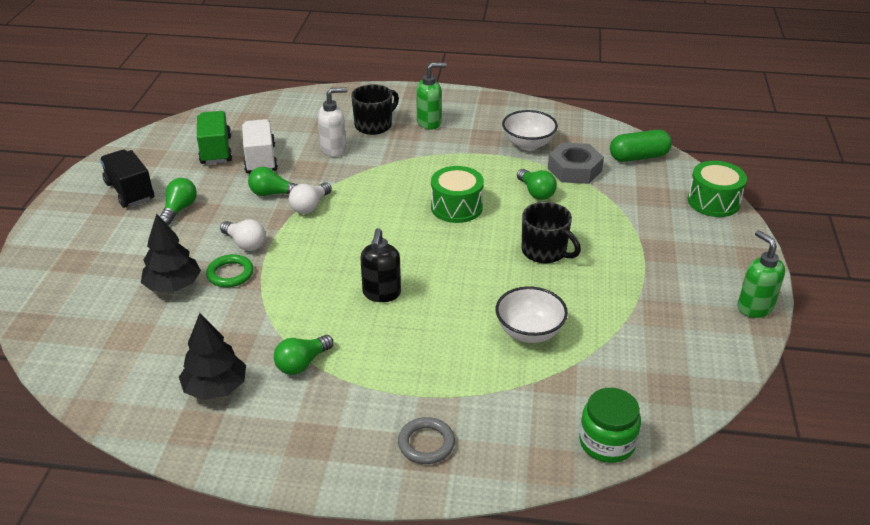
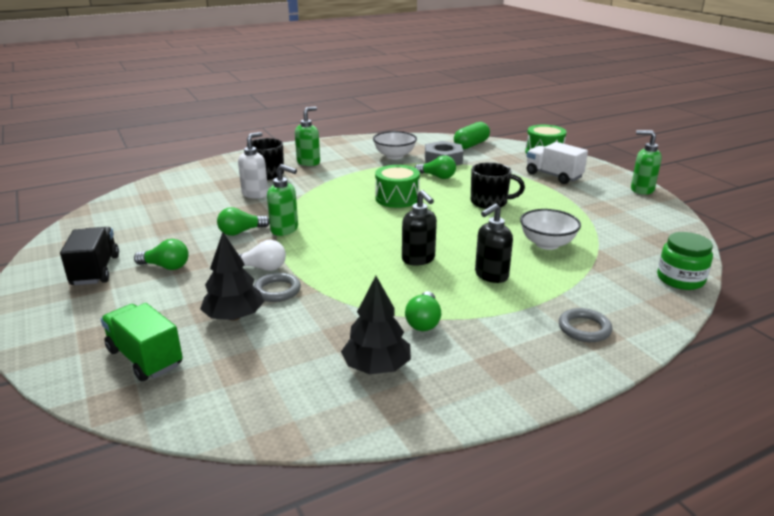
camera: 35 degrees left, 10 degrees down
(130, 191) = (95, 270): black truck -> black truck turned 60 degrees clockwise
(179, 209) = (166, 266): green light bulb -> green light bulb turned 120 degrees clockwise
(216, 150) = (148, 221): green truck -> green truck (145, 358)
(230, 274) = (277, 290): green ring -> grey ring
(260, 159) = (199, 216): white truck -> white truck (553, 176)
(310, 206) = (285, 230): white light bulb -> green soap dispenser
(422, 344) = (491, 276): none -> black soap dispenser

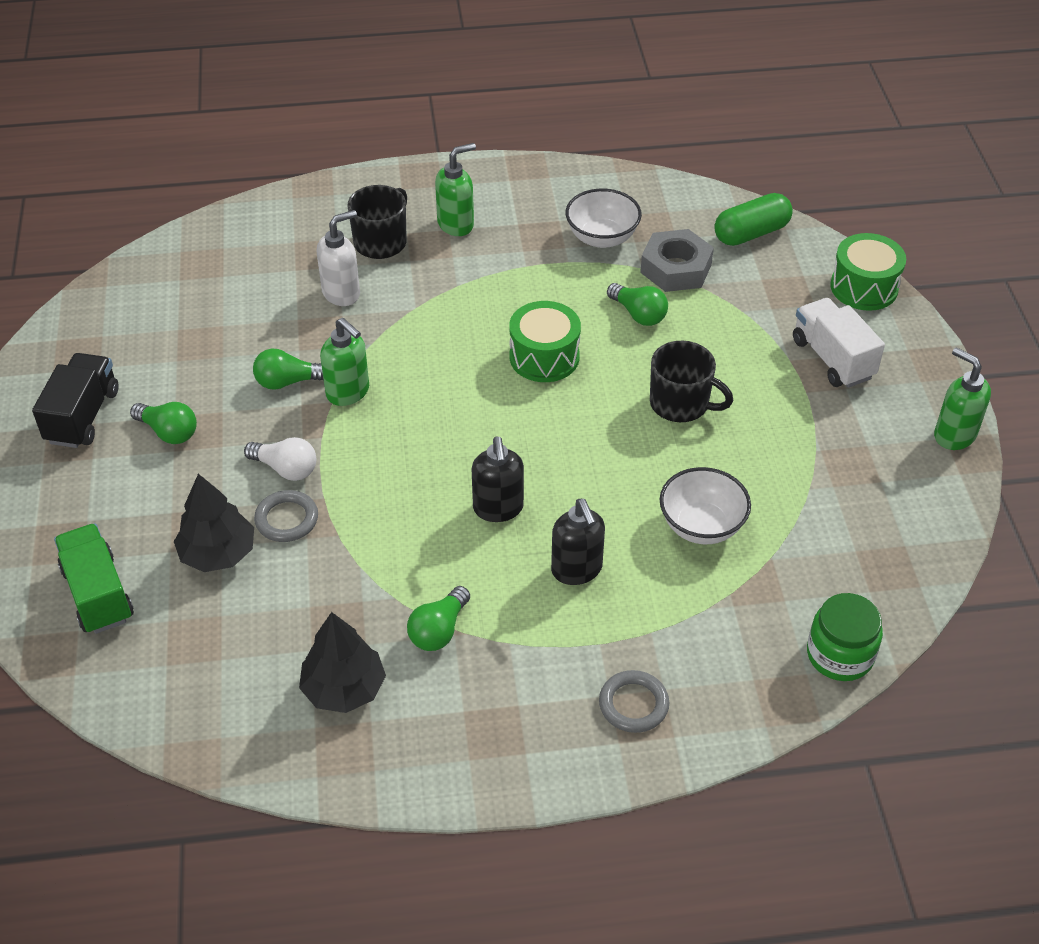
camera: 20 degrees right, 20 degrees up
(491, 276) = (577, 570): black soap dispenser -> black soap dispenser turned 90 degrees counterclockwise

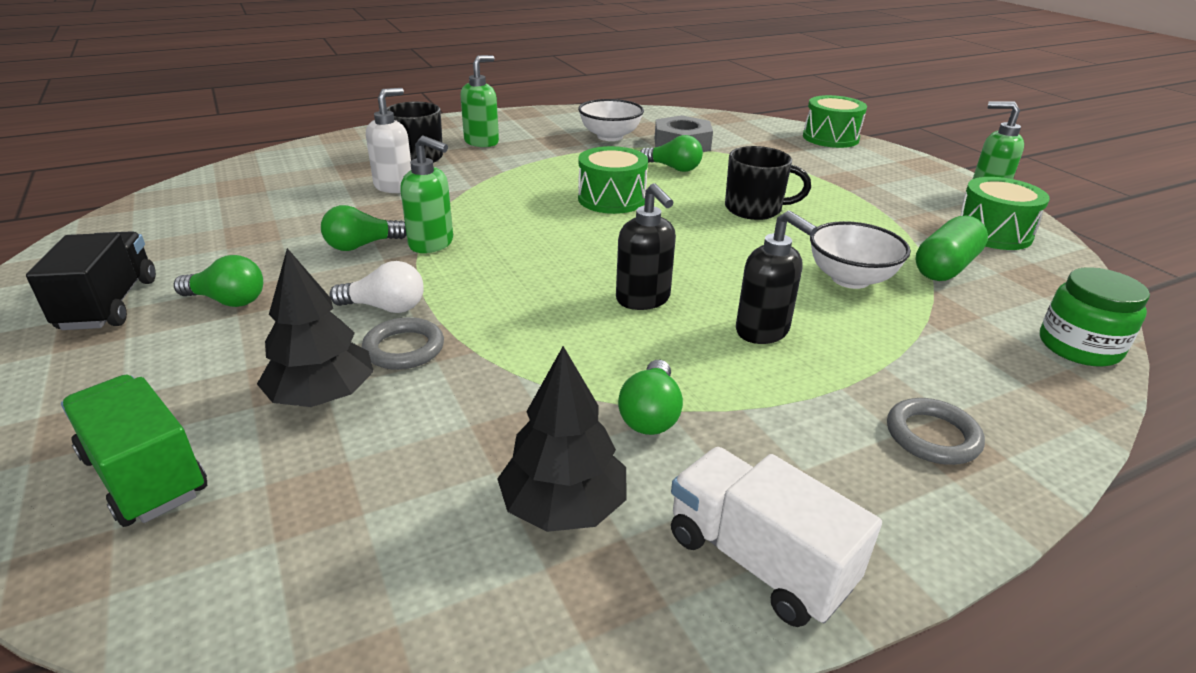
camera: 20 degrees left, 15 degrees down
(751, 233) = (723, 124): green capsule -> green capsule (945, 267)
(832, 359) = (848, 171): white truck -> white truck (757, 560)
(904, 495) = (992, 233): none -> green drum

